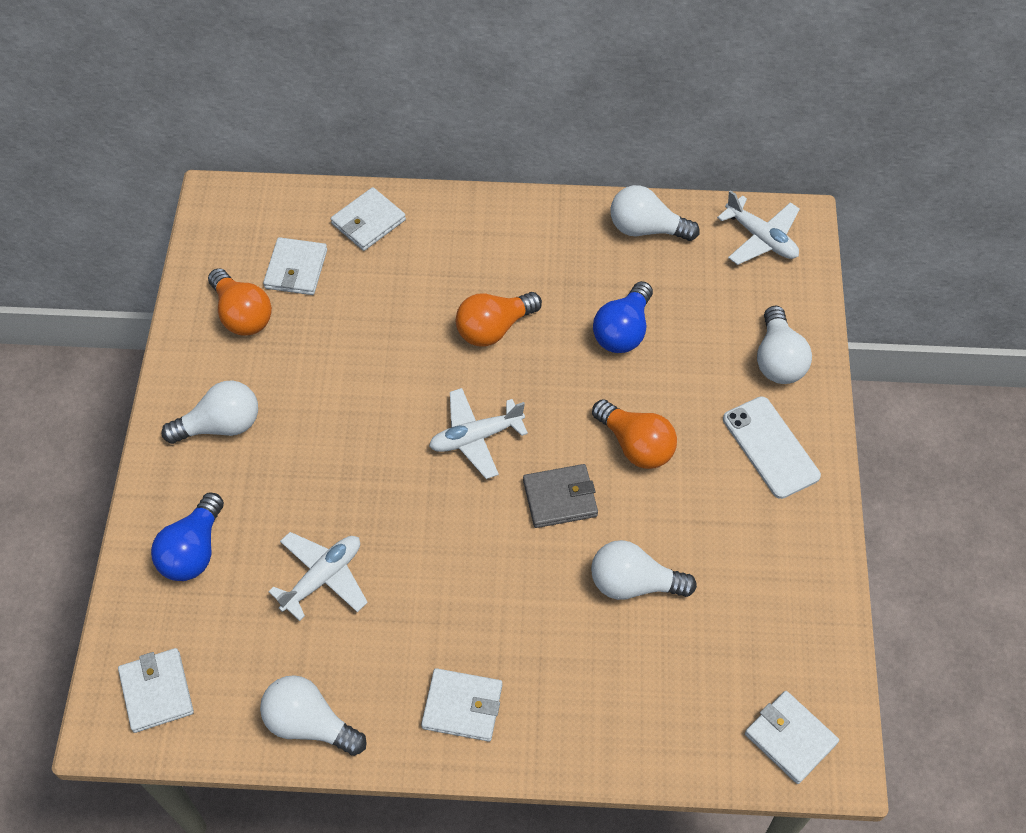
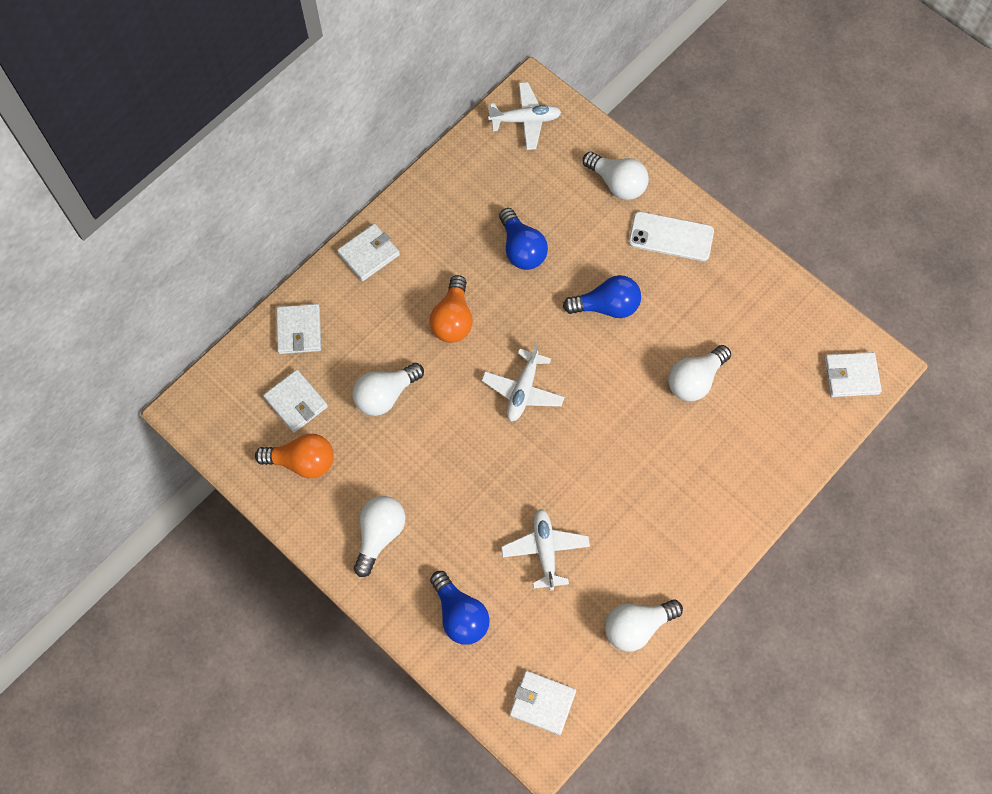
camera: 50 degrees left, 10 degrees up
(462, 706) = (695, 532): white wallet -> white wallet (369, 254)
(560, 498) = (606, 376): grey wallet -> none
(636, 445) = (606, 306): orange light bulb -> blue light bulb
(646, 229) = (459, 176): white light bulb -> white light bulb (385, 395)

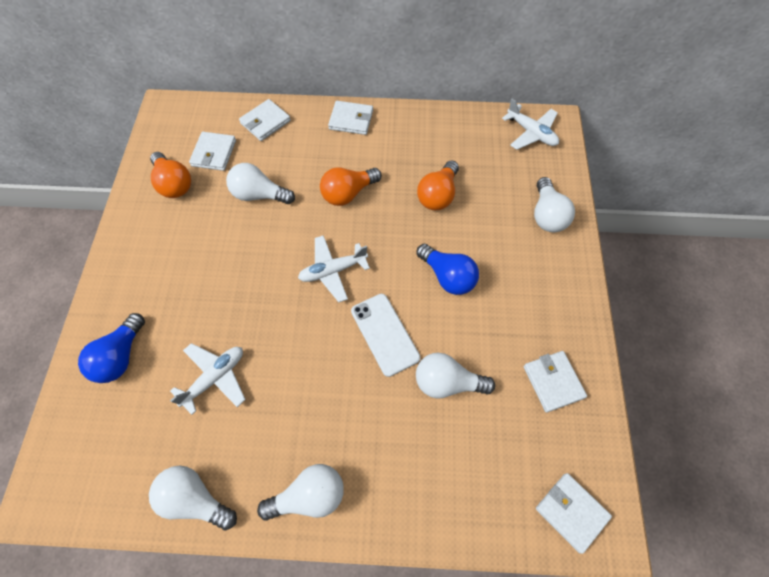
camera: 50 degrees right, 5 degrees down
(379, 535) = (151, 262): white light bulb -> white light bulb (309, 496)
(521, 249) = (438, 195): blue light bulb -> orange light bulb
(542, 703) = (79, 471): white wallet -> white wallet (553, 382)
(671, 237) = (544, 278): white phone -> white phone (384, 334)

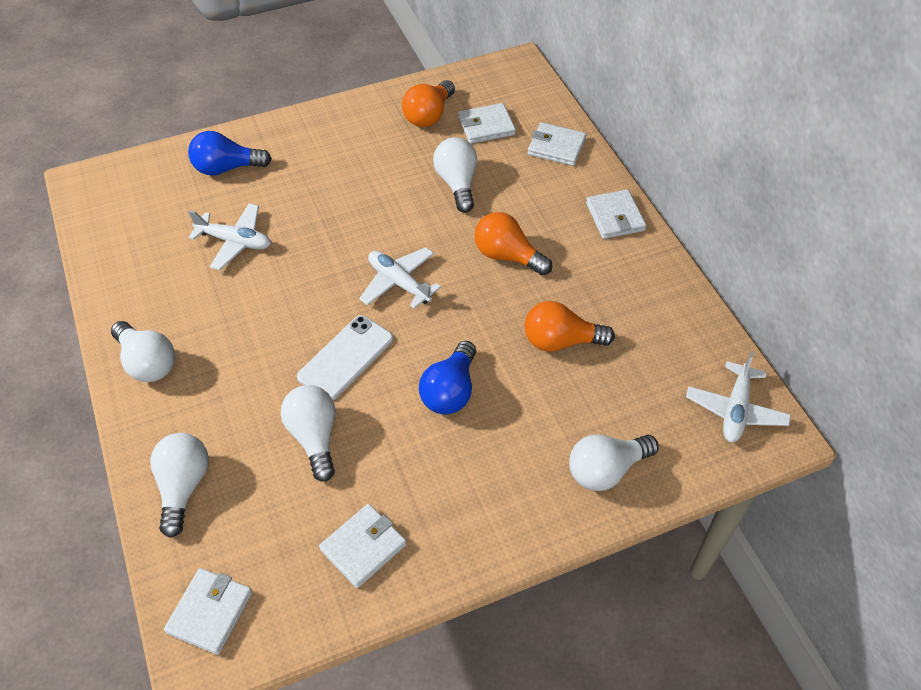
camera: 65 degrees right, 10 degrees down
(195, 499) = (116, 280): white light bulb -> white light bulb (183, 486)

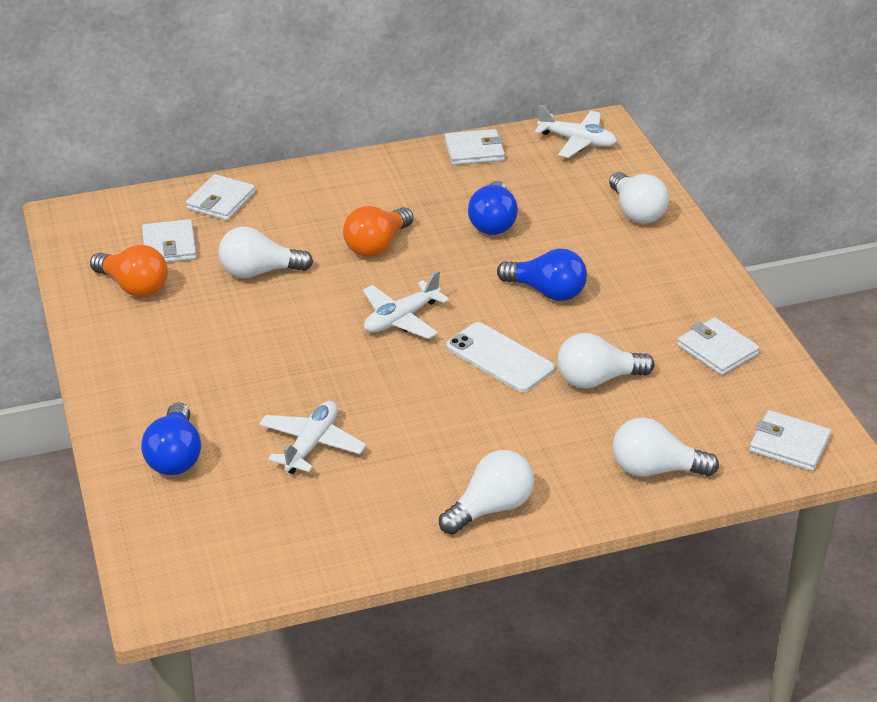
camera: 85 degrees left, 15 degrees down
(561, 341) = (493, 222): orange light bulb -> blue light bulb
(615, 217) = (337, 175): white wallet -> white wallet (474, 151)

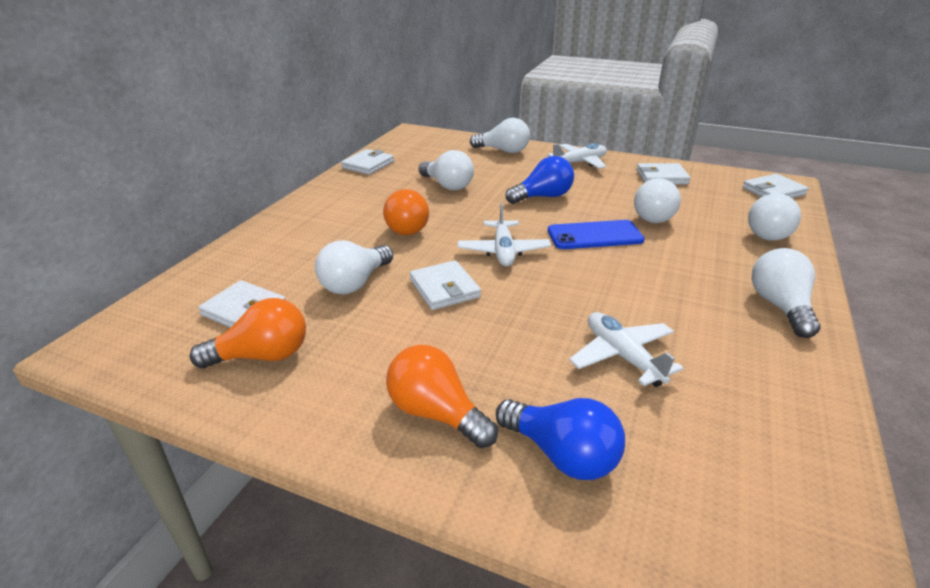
camera: 50 degrees left, 5 degrees down
(158, 388) = (436, 413): none -> orange light bulb
(221, 201) = (239, 262): white wallet -> white wallet (444, 288)
(493, 222) = (447, 185): blue light bulb -> white light bulb
(499, 358) = (595, 236): white phone -> blue phone
(577, 141) = (414, 141): white plane -> white plane (579, 163)

